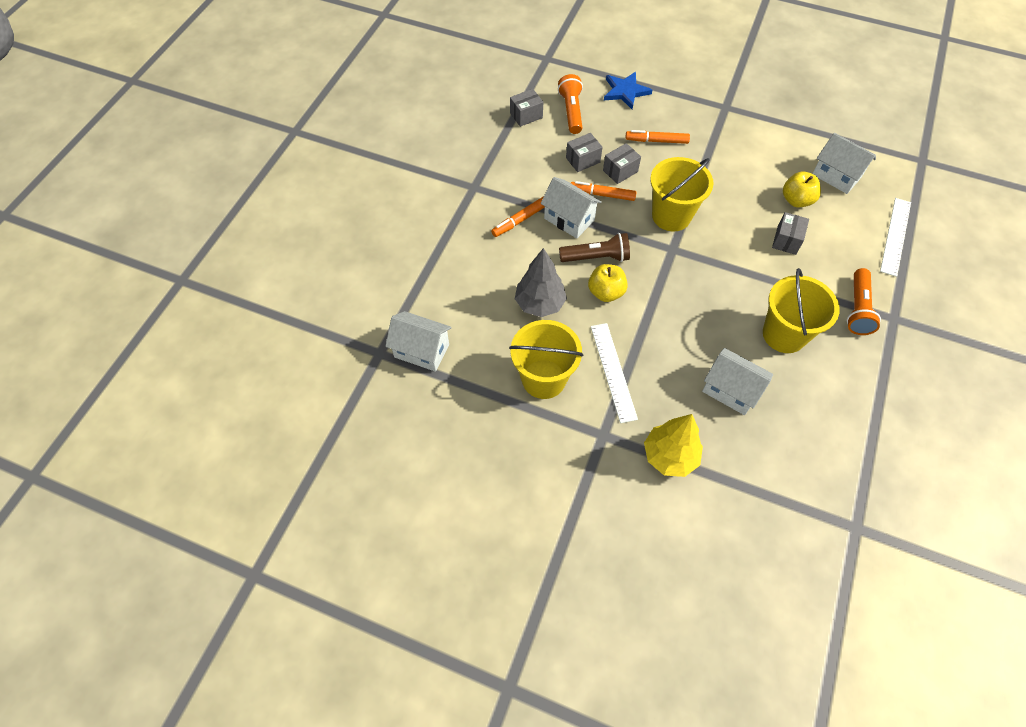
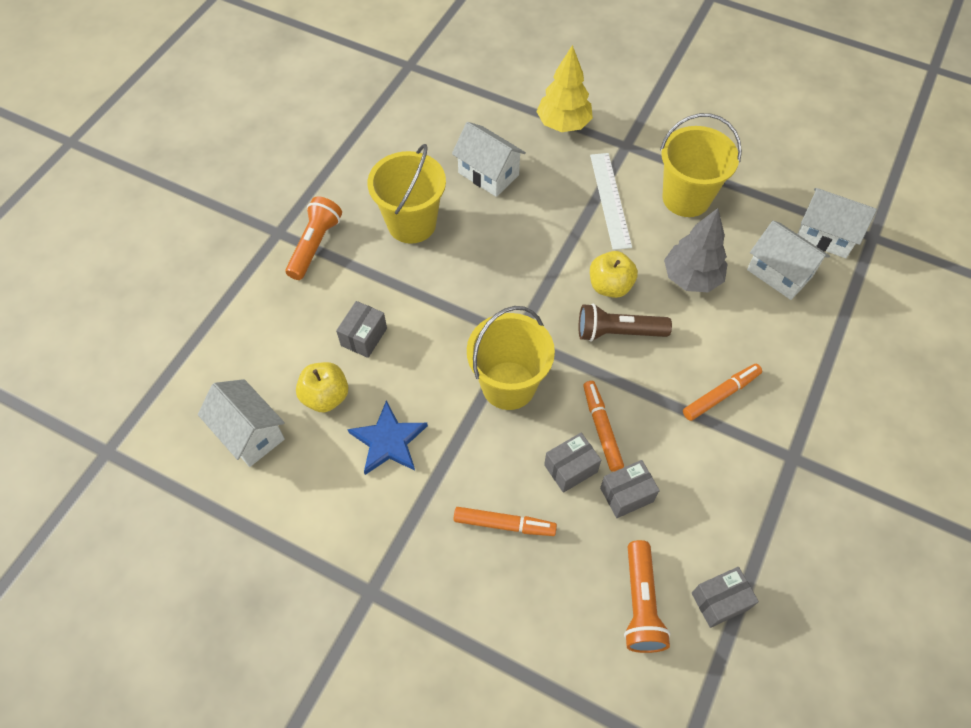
camera: 175 degrees left, 0 degrees up
(569, 219) = (652, 391): white house -> white house (779, 273)
(602, 194) = (601, 428): orange marker -> orange marker turned 120 degrees counterclockwise
(625, 91) = (539, 646): blue star -> blue star (388, 441)
(895, 236) = (218, 332): white ruler -> none

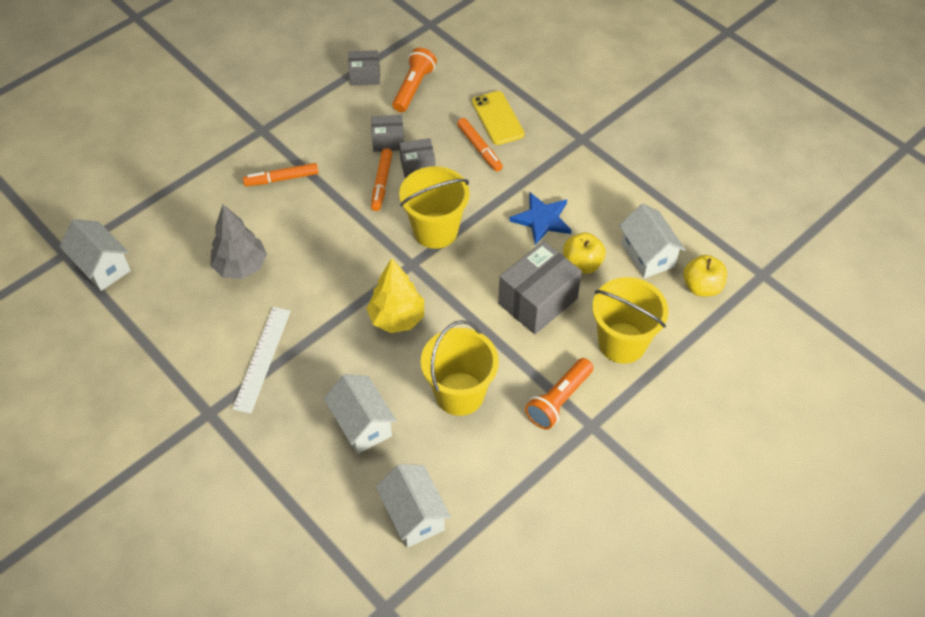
camera: 160 degrees left, 5 degrees down
(364, 337) = (537, 301): grey box -> grey box, size x1.82
(499, 588) = (497, 118): none -> yellow phone
(504, 524) = (479, 148): orange marker -> orange marker turned 150 degrees counterclockwise
(563, 124) = (255, 460): yellow tree -> yellow tree (397, 318)
(610, 286) = (312, 280): yellow apple -> yellow apple (701, 287)
(618, 332) = (328, 243): brown flashlight -> none
(686, 198) = (192, 338): yellow bucket -> yellow bucket (622, 343)
(779, 273) = (167, 248): white house -> white house (414, 515)

